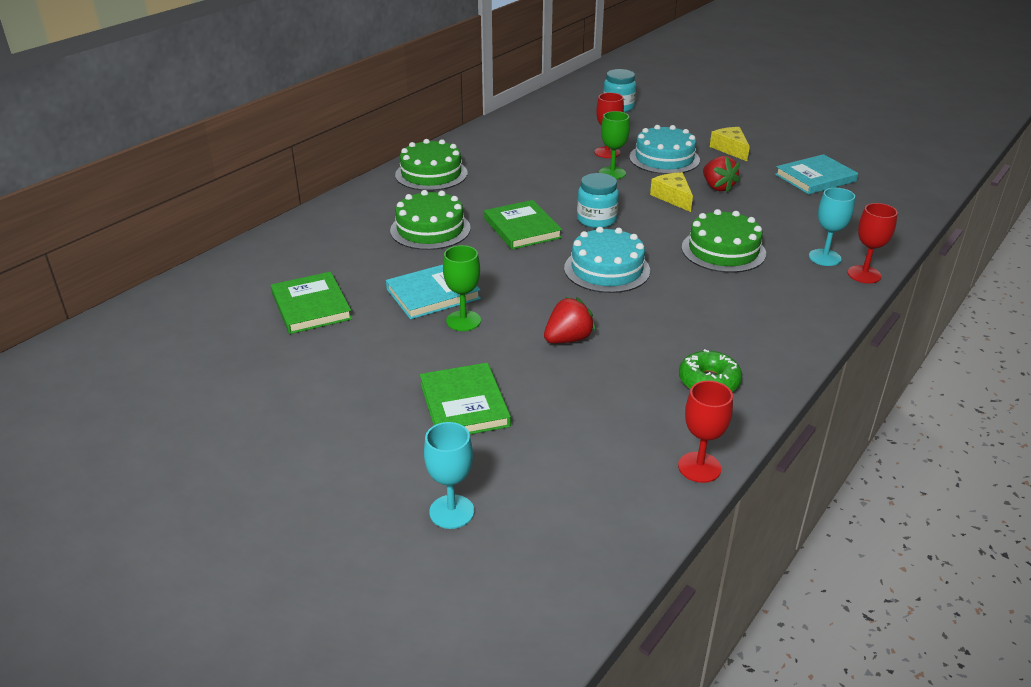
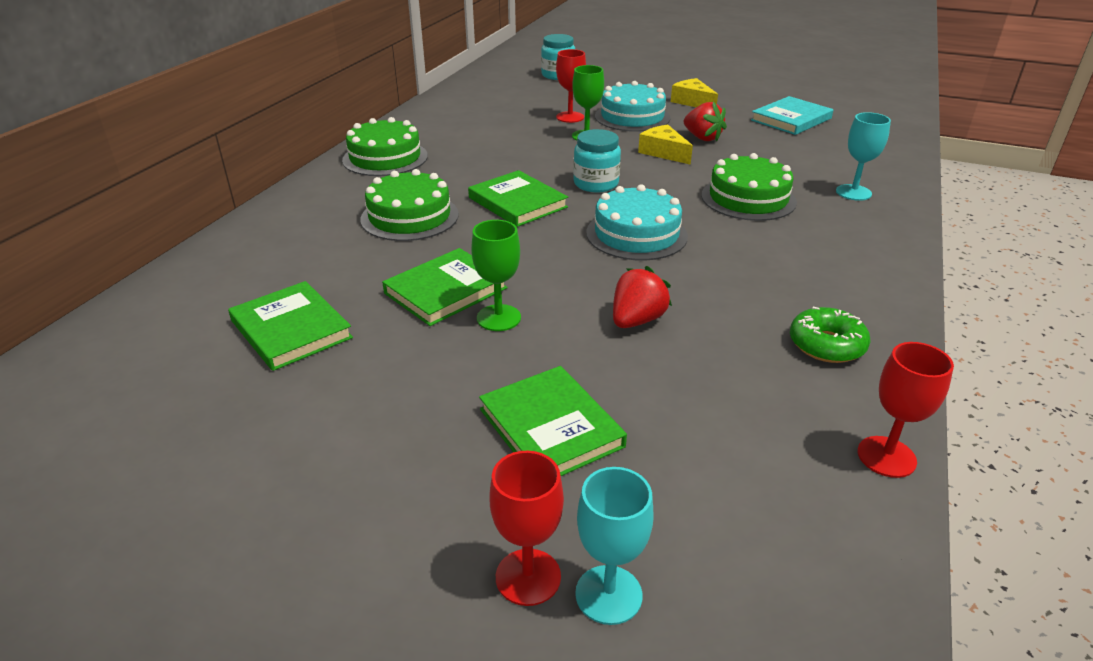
camera: 15 degrees left, 0 degrees up
(433, 294) = (446, 291): turquoise book -> green book
(864, 274) = (903, 204): red goblet -> red goblet (528, 577)

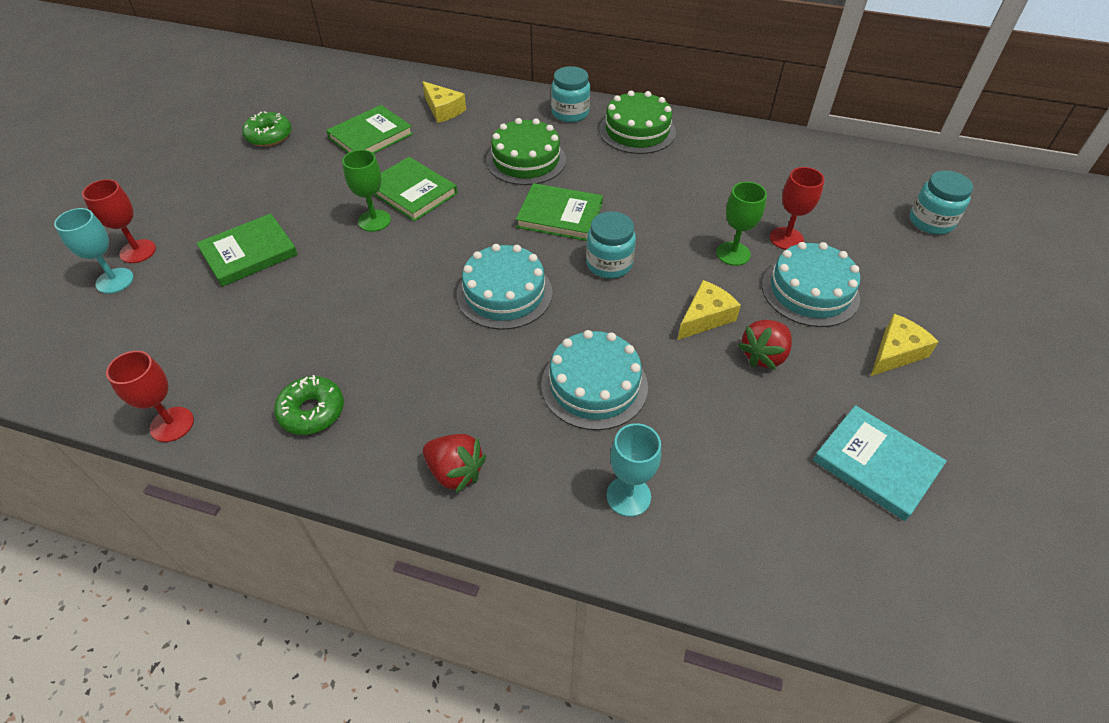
camera: 85 degrees right, 15 degrees up
(222, 442) = (269, 136): none -> green donut
(260, 270) = (443, 110): none -> yellow cheese
(328, 189) = (570, 113): none -> turquoise jar
(517, 202) = (560, 215): green book -> green book turned 60 degrees clockwise
(637, 320) = (363, 293): red strawberry -> red strawberry (455, 472)
(748, 198) = (594, 385): green cake -> turquoise cake

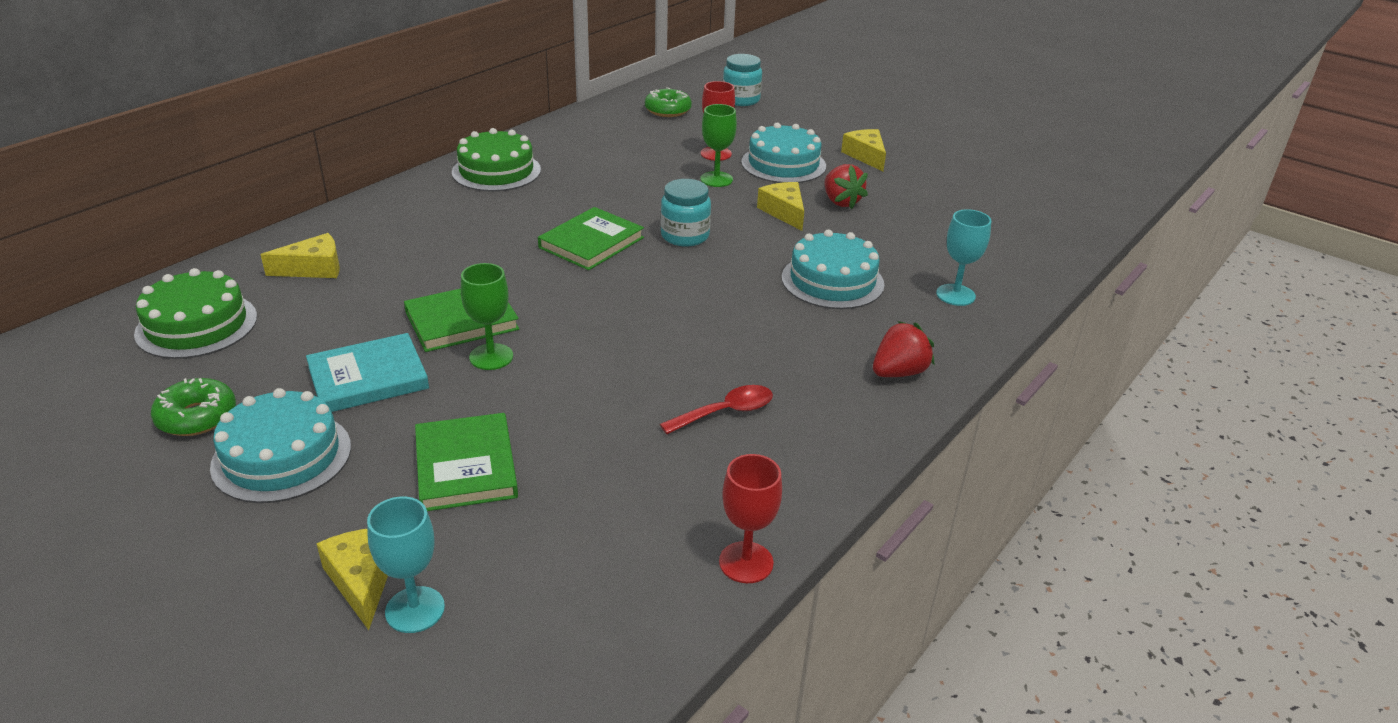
camera: 70 degrees left, 15 degrees down
(138, 251) = (362, 580): red goblet -> yellow cheese
(312, 411) = (781, 448): green donut -> green donut (668, 110)
(350, 364) = (725, 412): none -> red spoon
(371, 136) = (306, 330): green book -> none
(504, 293) = (684, 298): turquoise cake -> turquoise cake (282, 456)
(526, 160) = (478, 239): green cake -> green cake (197, 325)
(570, 113) = (422, 196): turquoise jar -> none
(876, 464) = (962, 195): turquoise book -> turquoise book (368, 378)

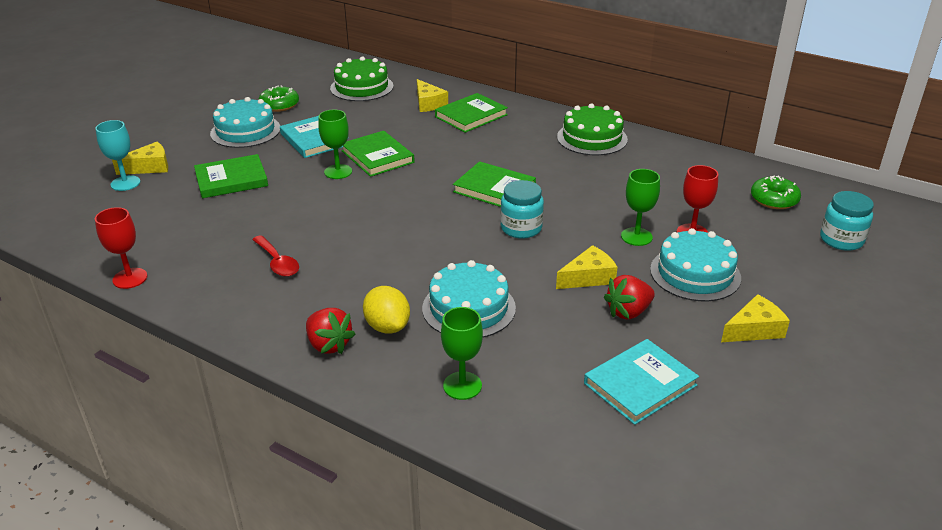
camera: 85 degrees right, 0 degrees up
(380, 239) = (471, 116): none -> green book
(865, 332) = (387, 326): none -> yellow lemon
(941, 212) = (640, 384): none -> turquoise book
(955, 295) = (462, 386): turquoise goblet -> green goblet

